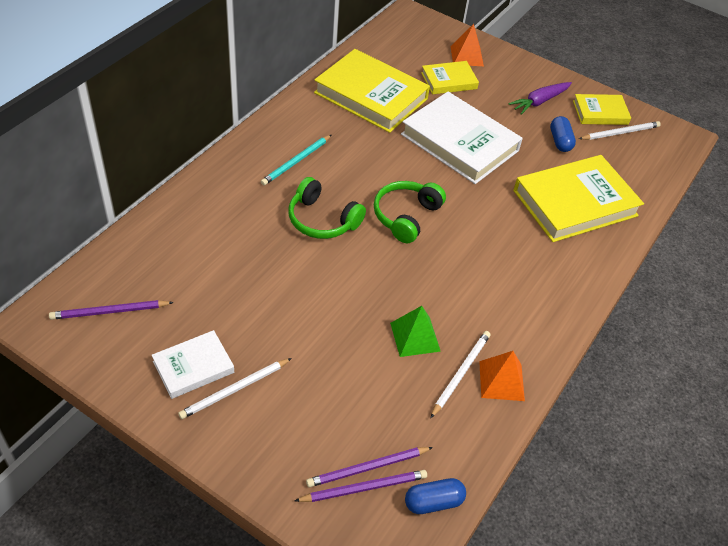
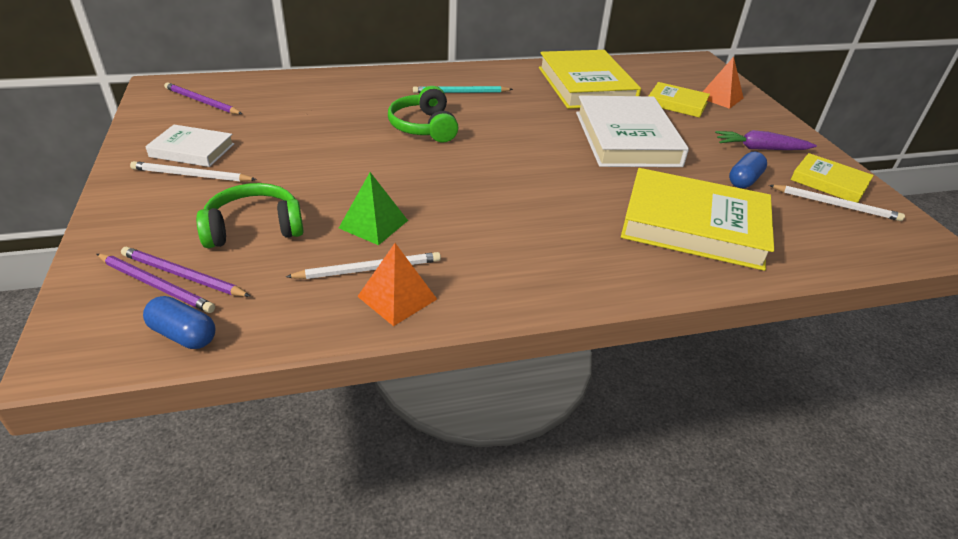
camera: 45 degrees right, 10 degrees down
(406, 216) = (497, 155): green headphones -> green headphones (254, 228)

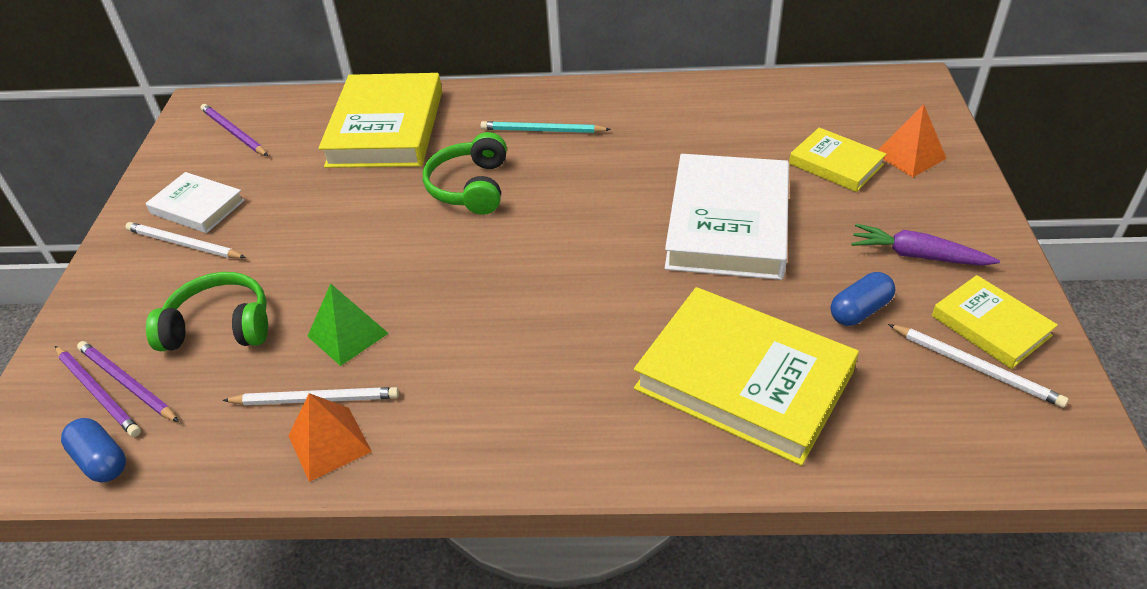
camera: 20 degrees right, 5 degrees up
(585, 86) = (718, 125): yellow book -> yellow book (386, 128)

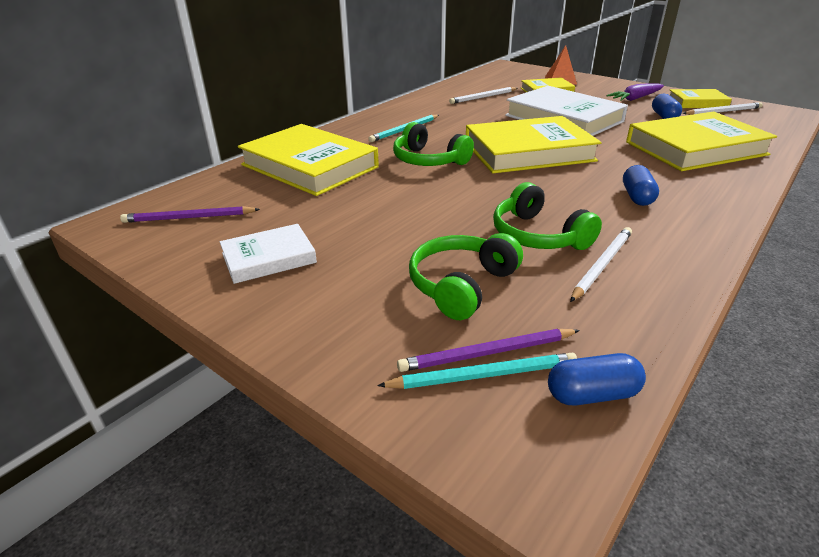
camera: 55 degrees left, 10 degrees down
(98, 393) = (483, 375): purple pencil -> turquoise pencil
(184, 244) = (314, 277): white pencil -> white pencil (483, 97)
(329, 443) = (658, 271): orange pyramid -> none
(347, 334) = (538, 235): green pyramid -> green headphones
(510, 374) = (637, 197): none -> blue capsule
(569, 242) = (528, 152): none -> yellow book

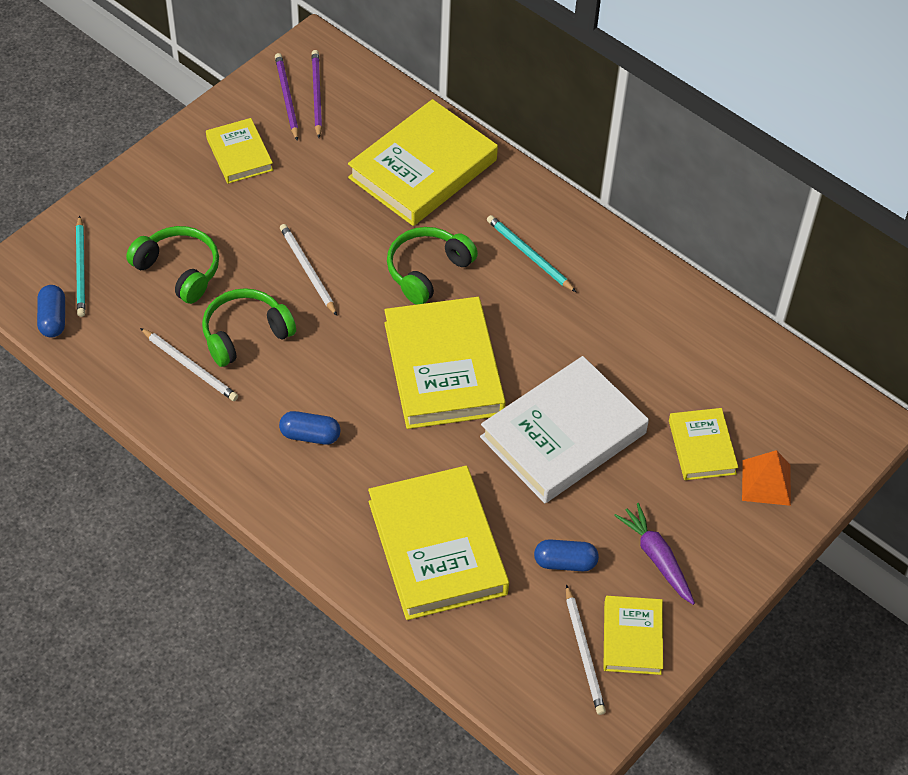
camera: 90 degrees right, 20 degrees up
(269, 258) = (239, 154): white book -> yellow book
(483, 97) = (668, 357): white pencil -> white pencil (307, 270)
(487, 353) = (100, 274): purple pencil -> purple pencil (287, 97)

